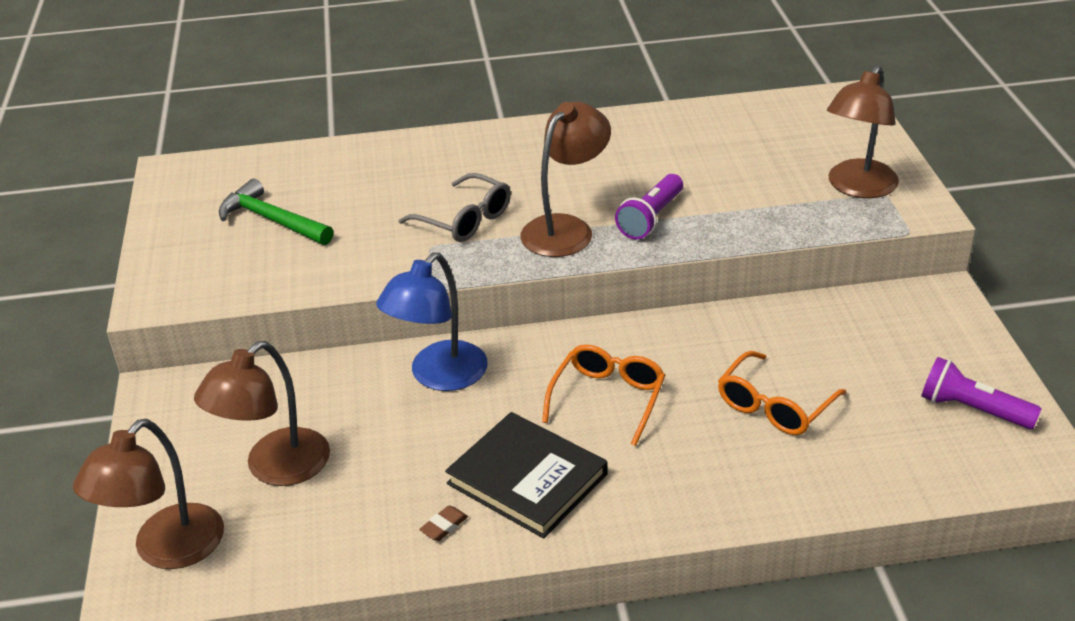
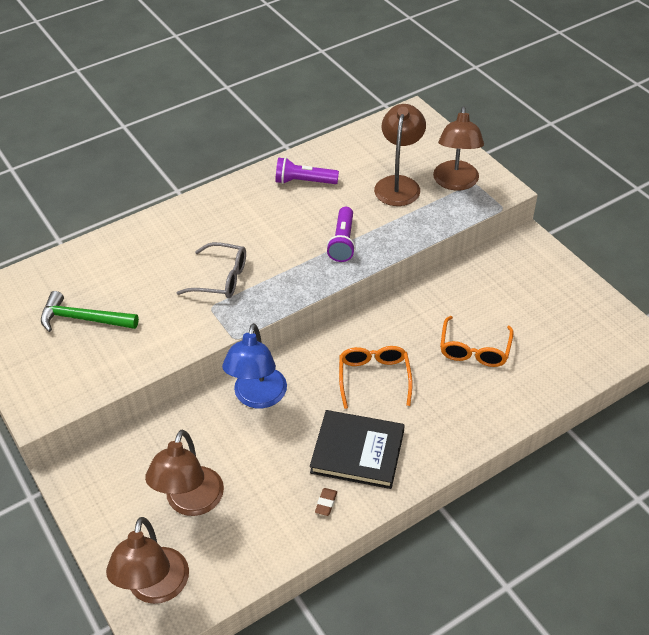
camera: 25 degrees left, 10 degrees up
(566, 228) = (293, 266): brown lamp -> brown lamp (398, 184)
(972, 409) = (583, 315): purple flashlight -> purple flashlight (304, 182)

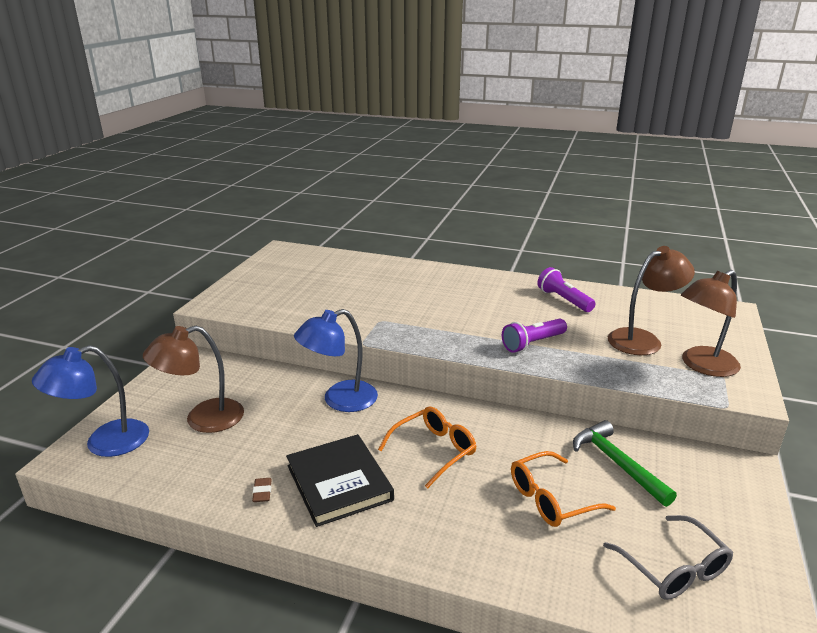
camera: 50 degrees right, 20 degrees down
(83, 319) = (307, 284): green hammer -> green hammer (617, 463)
(155, 588) = (104, 443): brown lamp -> blue lamp
(221, 278) = (413, 312): grey glasses -> grey glasses (674, 569)
(326, 503) = (262, 492): brown eraser -> brown eraser turned 75 degrees counterclockwise

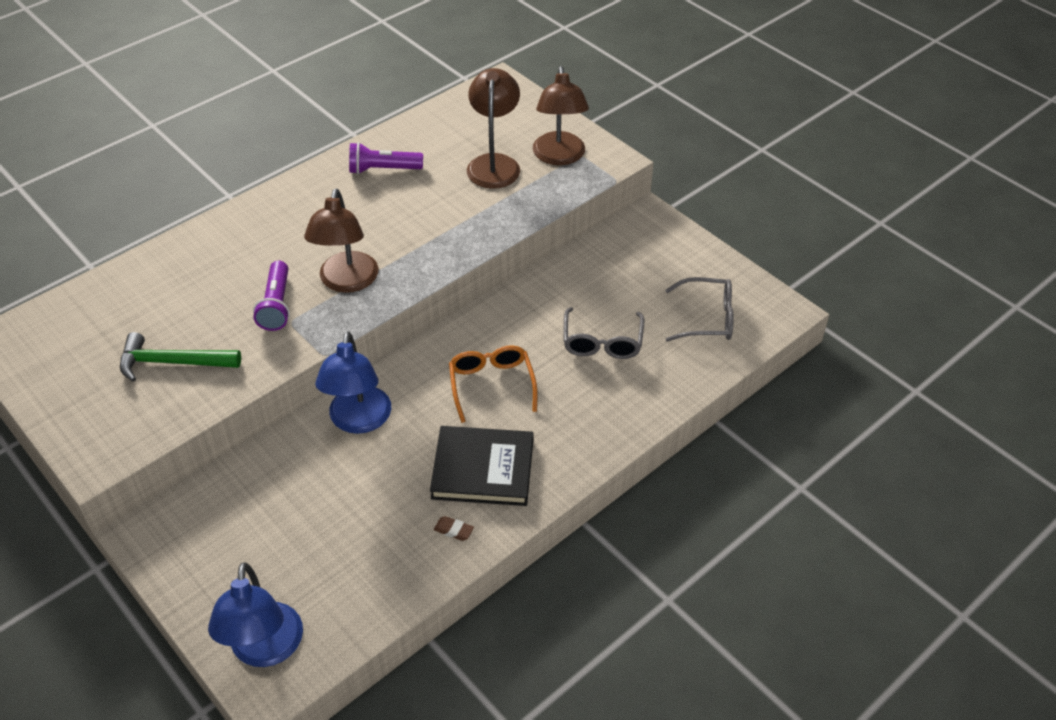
camera: 60 degrees left, 20 degrees up
(203, 419) = (295, 548): brown lamp -> brown lamp (347, 282)
(533, 343) = (437, 234): purple flashlight -> purple flashlight (277, 305)
(551, 499) = (602, 342): orange glasses -> grey glasses
(617, 463) = (594, 281): green hammer -> green hammer (173, 362)

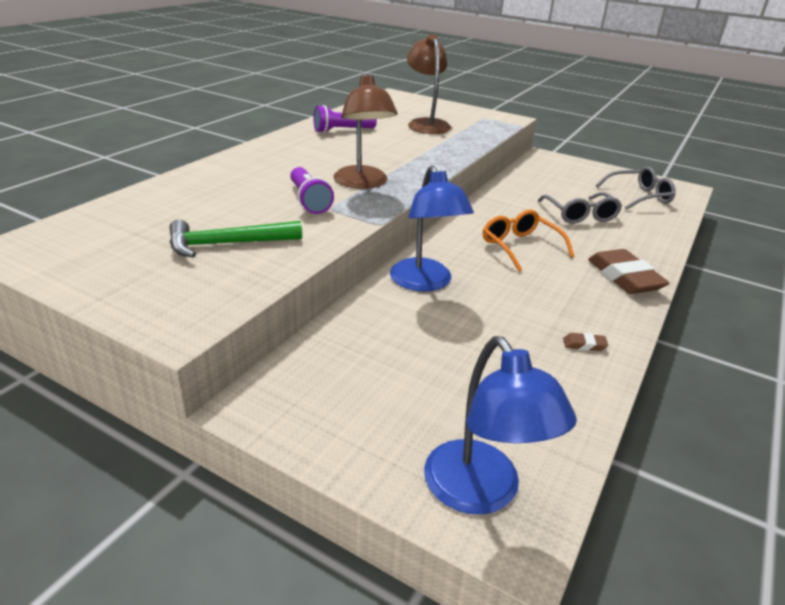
camera: 20 degrees left, 15 degrees down
(483, 469) = (566, 298): black book -> none
(559, 157) = (470, 119): brown lamp -> none
(568, 452) = (624, 277): none -> brown eraser

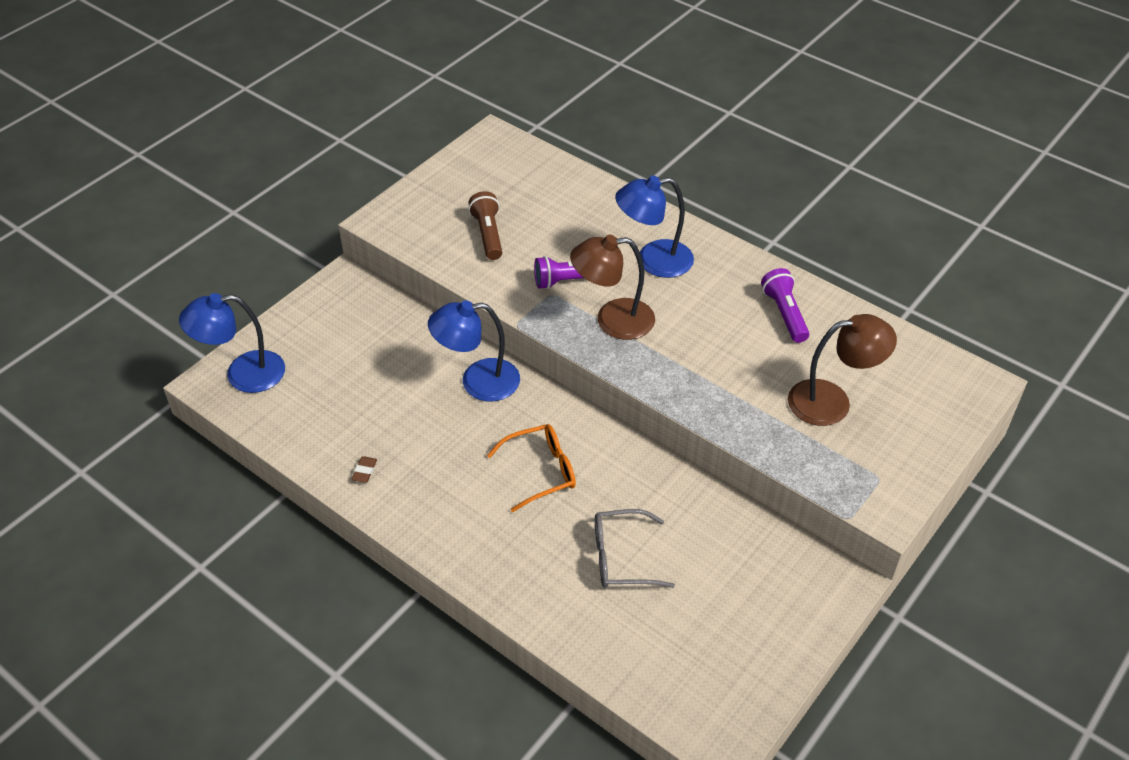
camera: 100 degrees right, 15 degrees up
(227, 244) = (488, 234): green hammer -> brown flashlight
(279, 167) = (653, 261): none -> blue lamp
(624, 277) = (466, 546): brown eraser -> none
(639, 196) = (686, 658): grey glasses -> none

